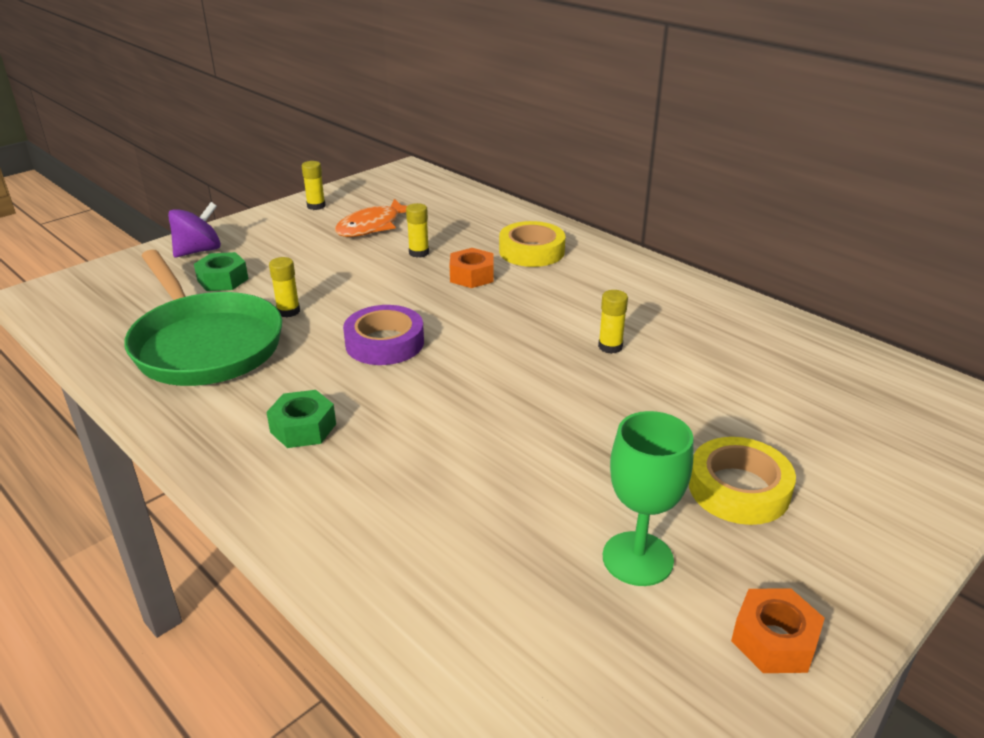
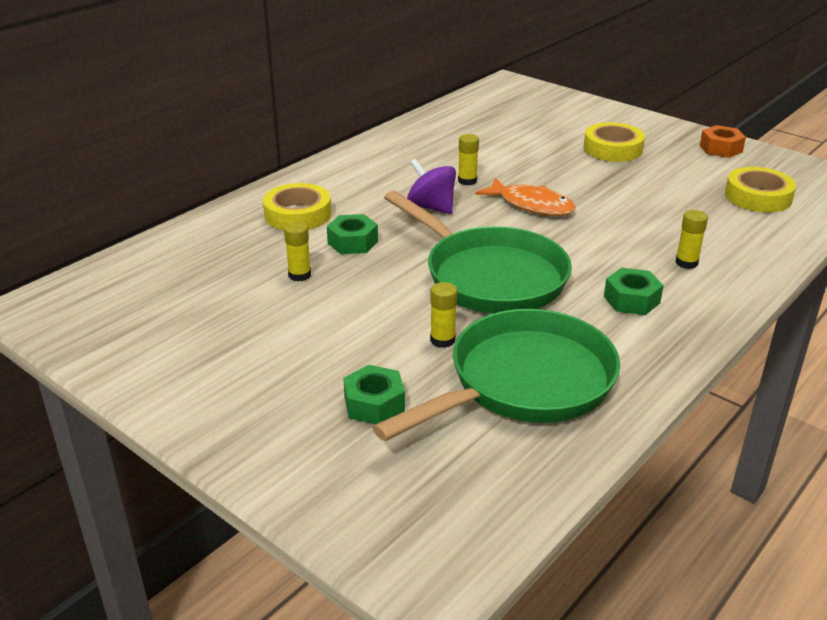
camera: 95 degrees left, 0 degrees up
(198, 251) = (289, 446): purple spinning top -> purple spinning top (431, 207)
(316, 206) = (147, 367): yellow glue stick -> yellow glue stick (686, 263)
(372, 226) = (224, 313): orange fish -> orange fish (531, 205)
(384, 343) = (489, 276): purple tape -> green pan
(471, 276) = (352, 242): orange nut -> green nut
(559, 634) = (758, 197): none -> yellow tape
(637, 558) = (688, 176): green goblet -> none

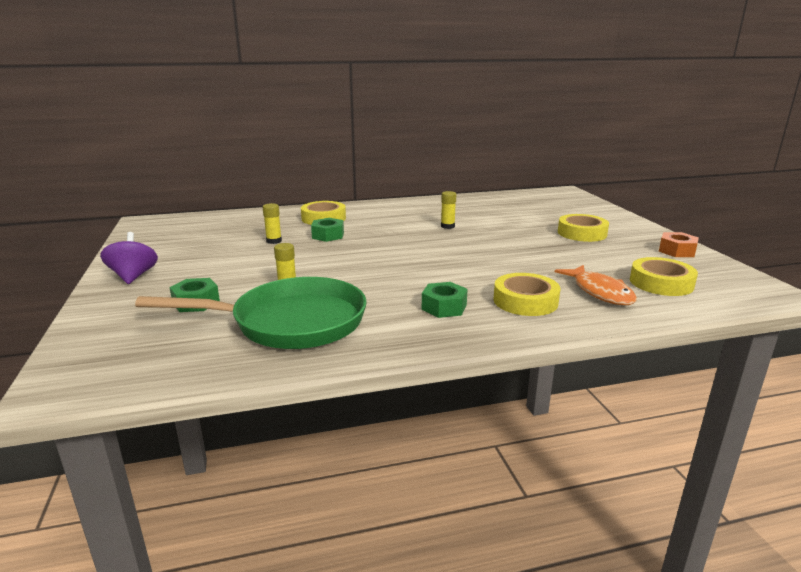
camera: 35 degrees right, 10 degrees down
(431, 207) = (401, 232): purple spinning top -> purple spinning top (133, 276)
(489, 276) = (373, 269): green pan -> none
(531, 205) = (467, 246): orange fish -> orange fish (600, 292)
(686, 263) = (525, 301): yellow glue stick -> yellow tape

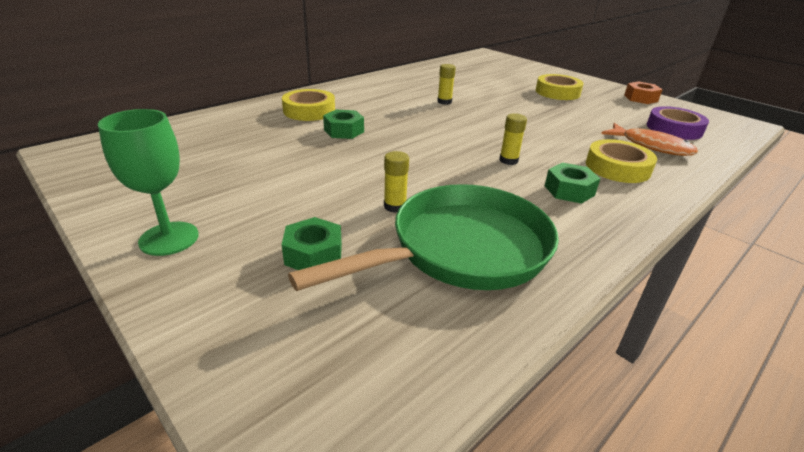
camera: 30 degrees left, 10 degrees up
(133, 276) = (169, 238): purple spinning top -> green goblet
(274, 241) = (292, 148): yellow glue stick -> yellow glue stick (508, 160)
(661, 283) = (674, 129): yellow tape -> purple tape

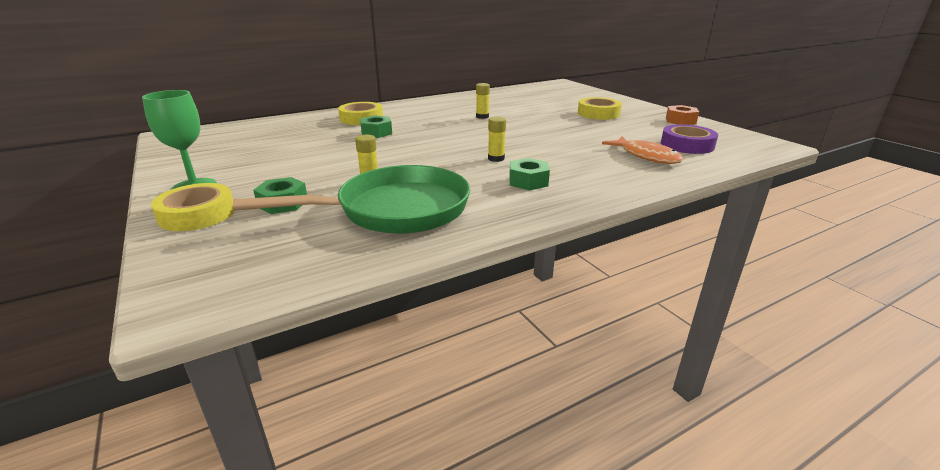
camera: 15 degrees right, 5 degrees down
(617, 167) = (593, 169): yellow tape -> yellow tape (197, 214)

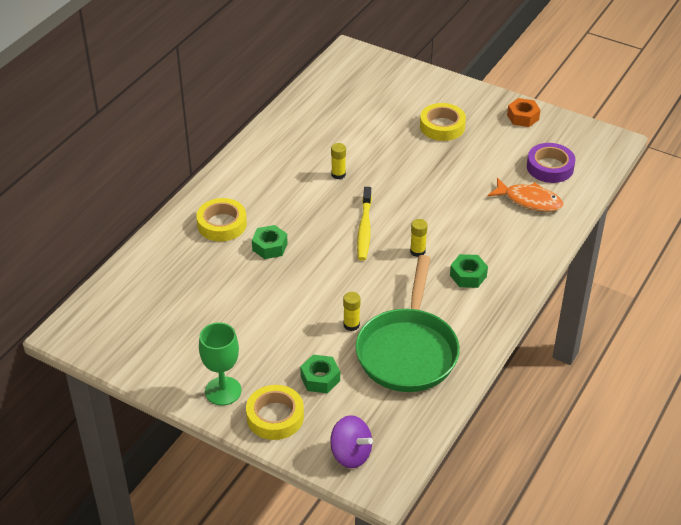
camera: 30 degrees left, 15 degrees up
(202, 266) = (351, 454): none -> purple spinning top
(395, 210) = (408, 351): green pan -> green pan turned 150 degrees clockwise
(465, 140) = (364, 229): none -> yellow toothbrush

